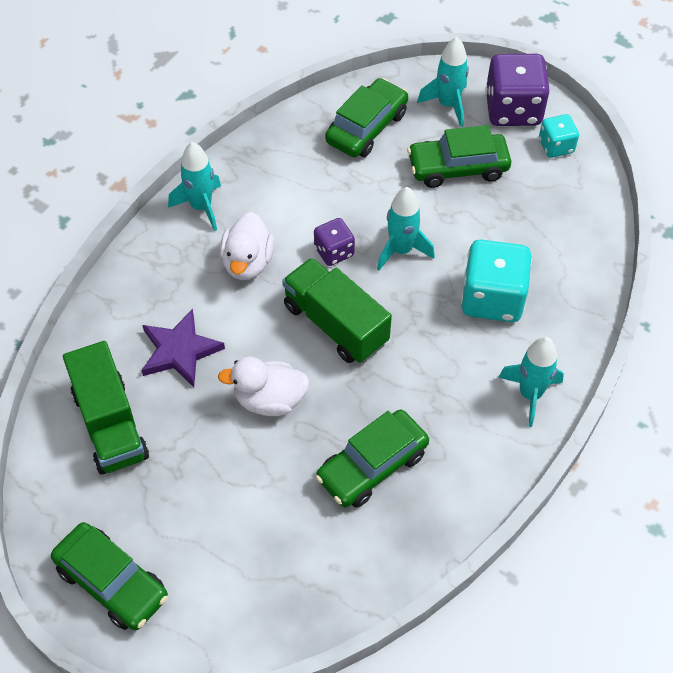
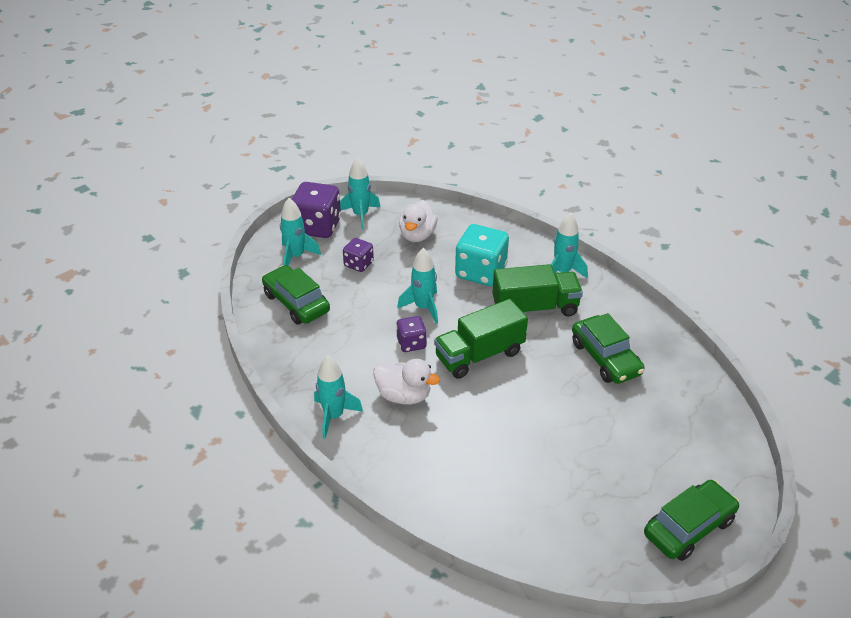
camera: 75 degrees left, 15 degrees down
(110, 424) = (541, 510): green truck -> green truck (535, 308)
(179, 351) = (479, 452): purple star -> none
(269, 400) = (538, 404): white duck -> white duck (417, 235)
(458, 168) = (358, 264): green car -> purple dice
(556, 146) = (360, 215): turquoise dice -> turquoise rocket

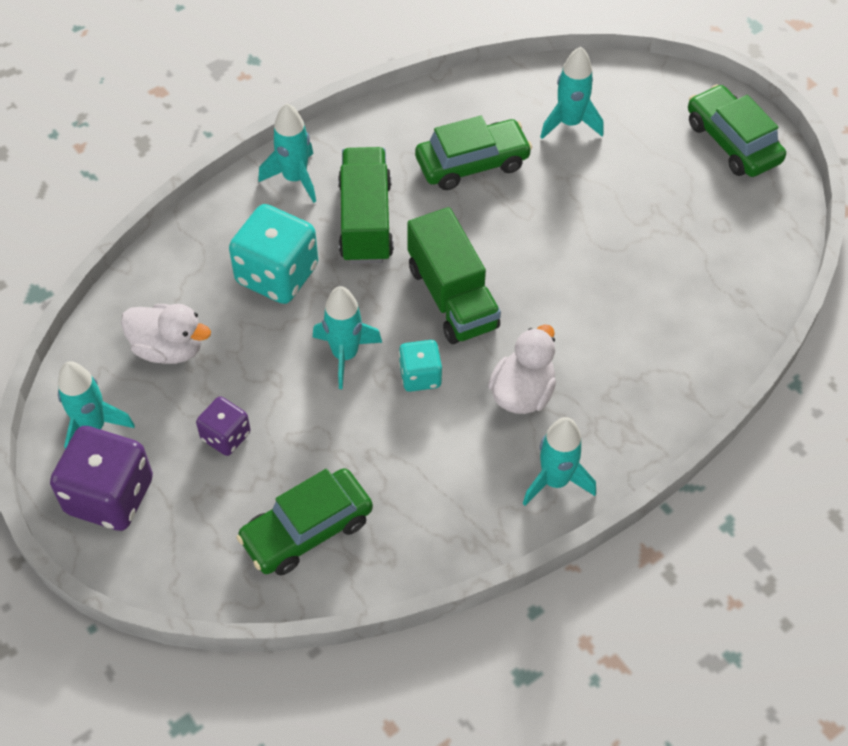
camera: 85 degrees left, 15 degrees up
(296, 256) = (186, 530): turquoise rocket -> turquoise rocket (569, 123)
(411, 343) = (420, 376): purple dice -> turquoise dice

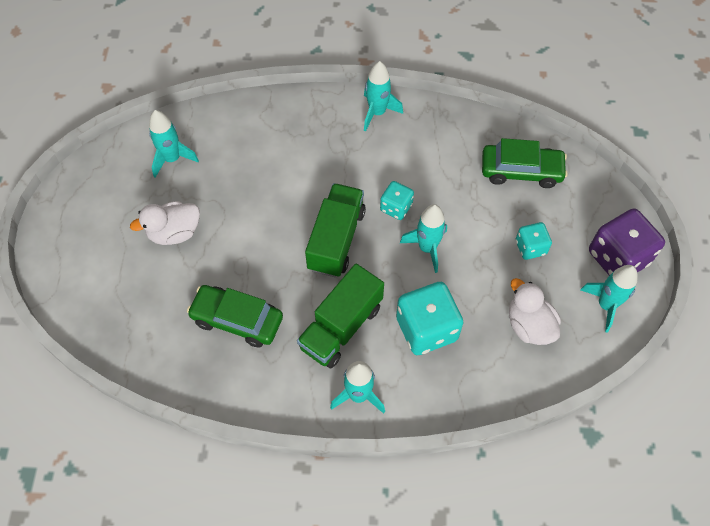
camera: 140 degrees left, 5 degrees up
(226, 436) = (530, 247): purple dice -> turquoise dice
(522, 393) = (351, 162): white duck -> white duck (174, 232)
(569, 123) = (148, 303): turquoise rocket -> turquoise rocket (172, 159)
(732, 142) = (75, 218): green car -> none

